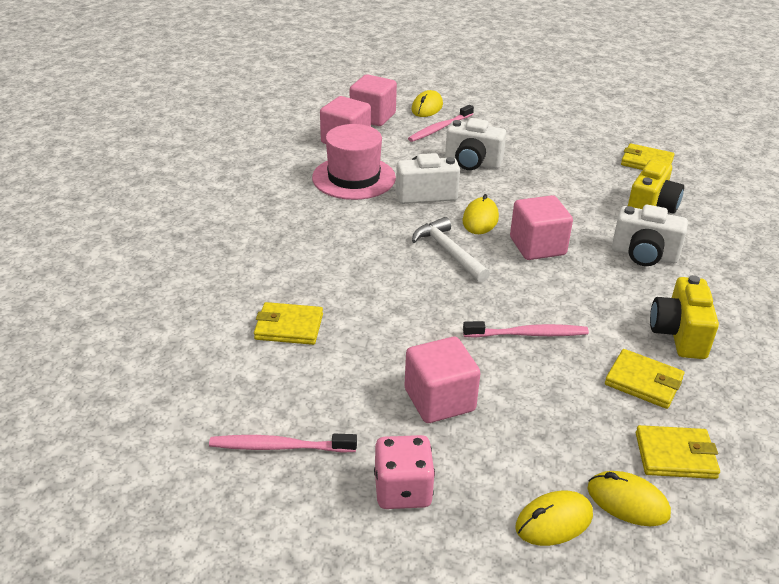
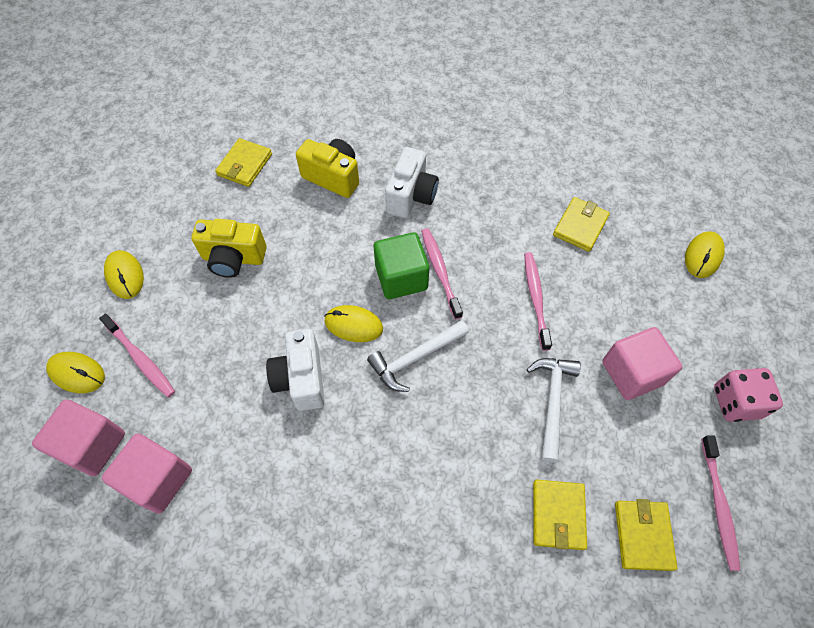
camera: 90 degrees left, 25 degrees up
(354, 178) = (259, 463): pink hat -> none
(403, 334) = (552, 402): none -> white hammer
(472, 163) = (233, 326): white camera -> none
(537, 246) = (401, 277): pink cube -> green cube
(550, 270) = (440, 271): none -> pink toothbrush
(554, 521) = (734, 302): yellow mouse -> yellow mouse (125, 276)
(675, 455) = (652, 221): yellow wallet -> yellow wallet (643, 535)
(679, 335) = (520, 193): yellow camera -> yellow camera (233, 258)

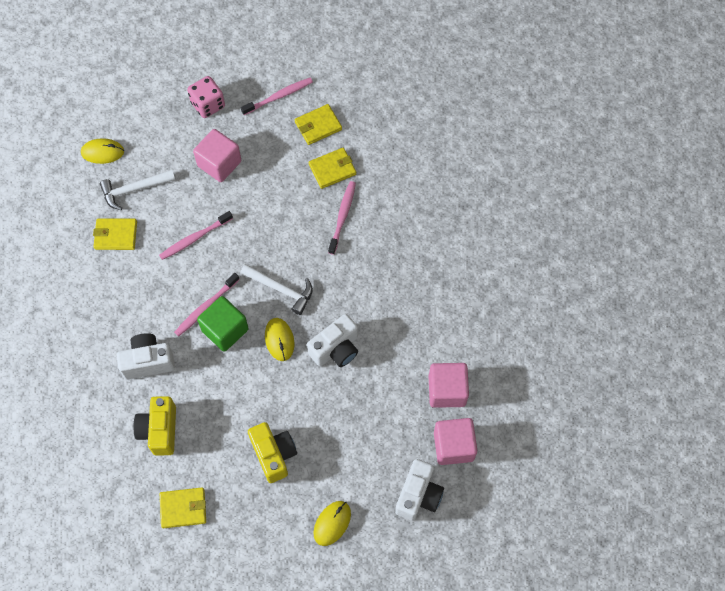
camera: 120 degrees left, 5 degrees up
(77, 373) = (418, 495): yellow mouse -> white camera
(140, 359) = (384, 461): pink toothbrush -> pink toothbrush (342, 216)
(552, 402) = (265, 199): white hammer -> white hammer (134, 189)

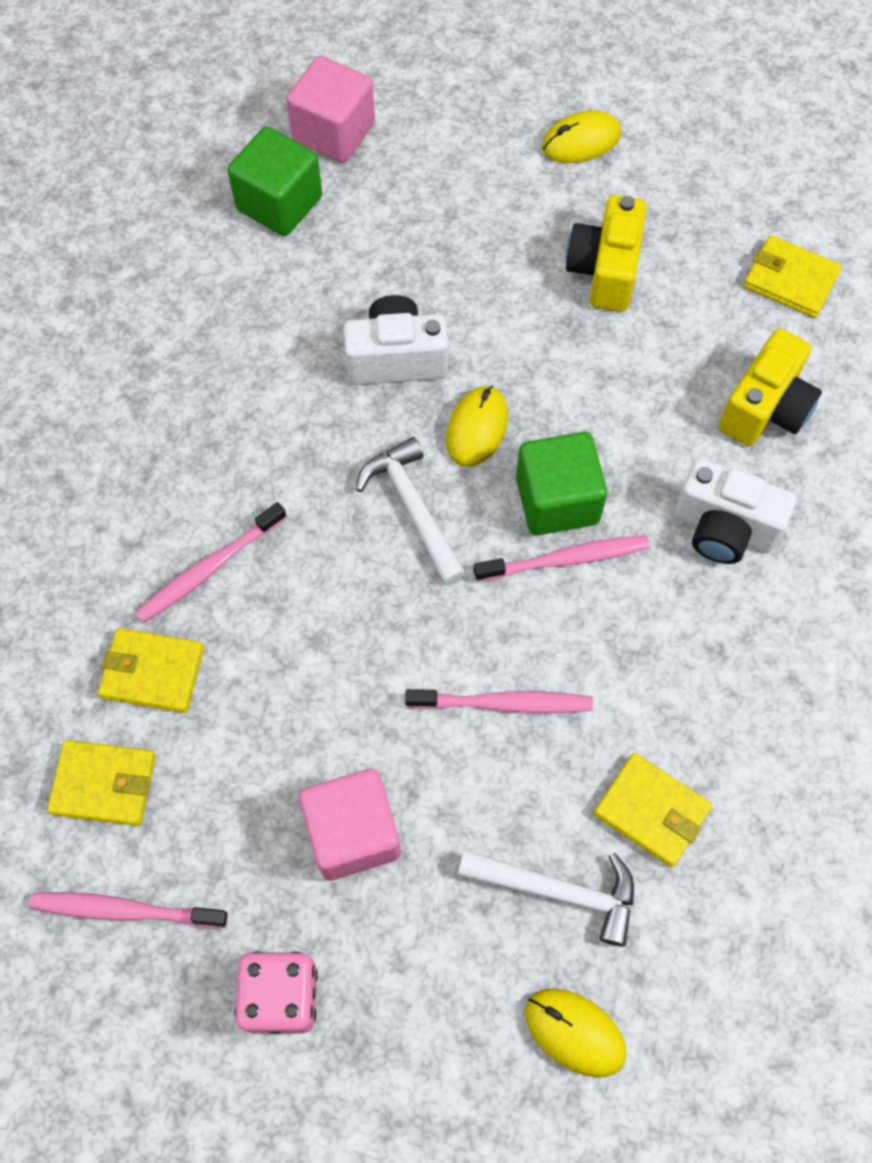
camera: 145 degrees left, 0 degrees up
(418, 495) = (433, 105): white camera -> none
(447, 390) = (279, 203): pink cube -> green cube

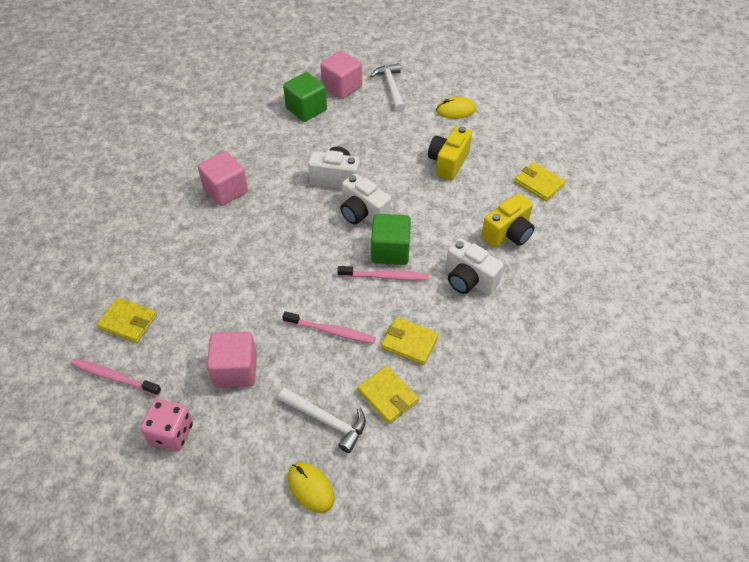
camera: 15 degrees right, 15 degrees down
(153, 672) = (170, 280): yellow wallet -> yellow wallet (409, 342)
(185, 438) = (226, 190): none -> pink cube
(209, 569) = (214, 244): pink toothbrush -> none
(413, 509) = (320, 240): white hammer -> white hammer (391, 88)
(476, 428) = (363, 214): yellow mouse -> white camera

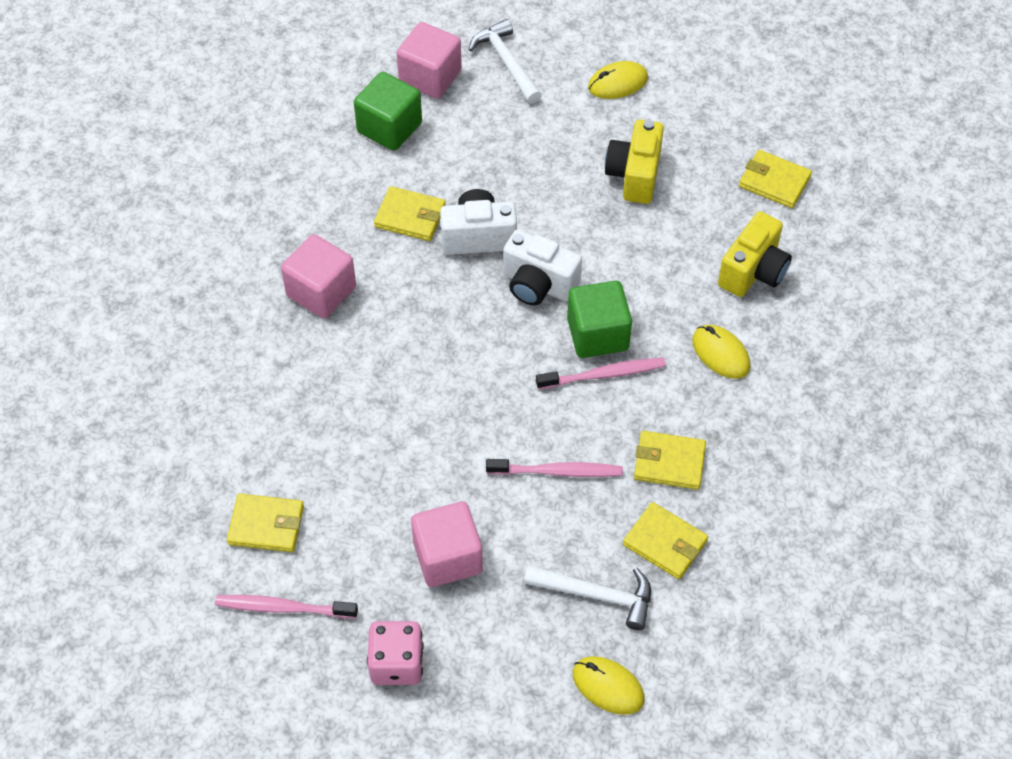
camera: 15 degrees left, 5 degrees up
(298, 159) = (410, 216): none -> yellow wallet
(469, 280) = (720, 354): white camera -> yellow mouse

